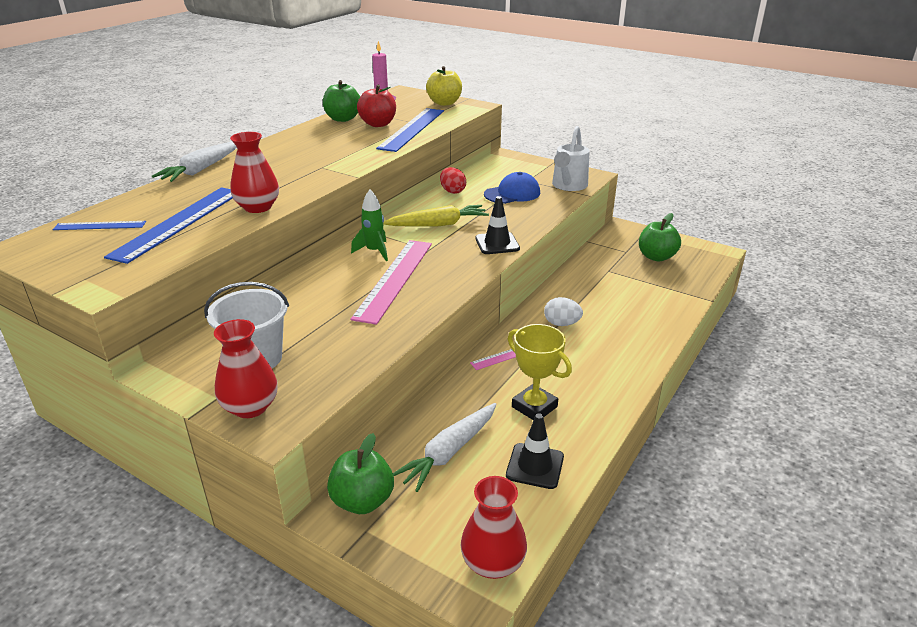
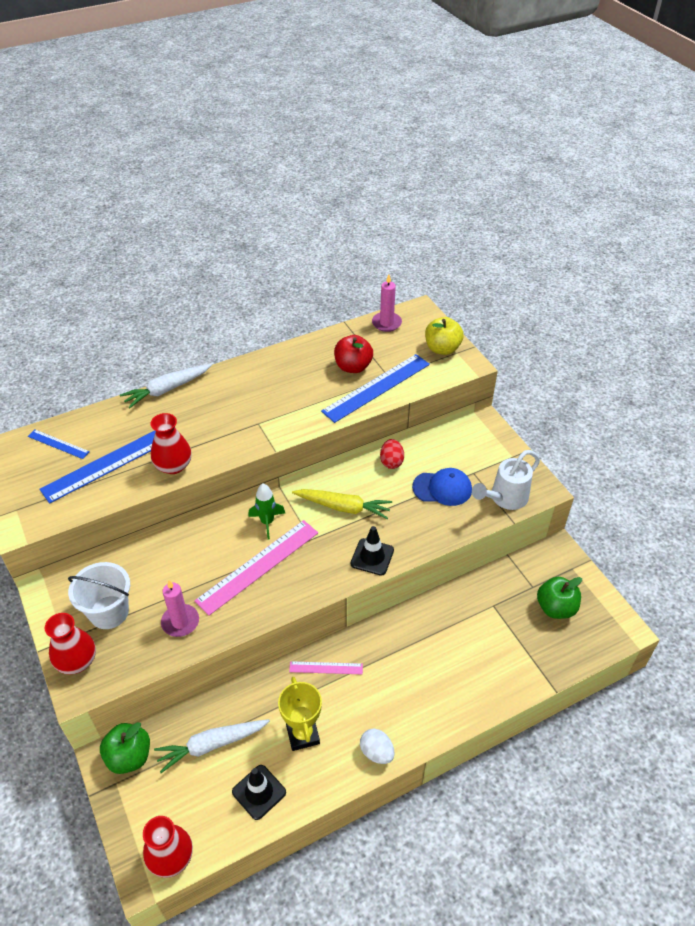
camera: 30 degrees right, 15 degrees up
(343, 119) = (329, 345): green apple -> none
(349, 338) = (180, 622): none -> pink candle
(561, 324) = (396, 653): white egg -> white egg (376, 752)

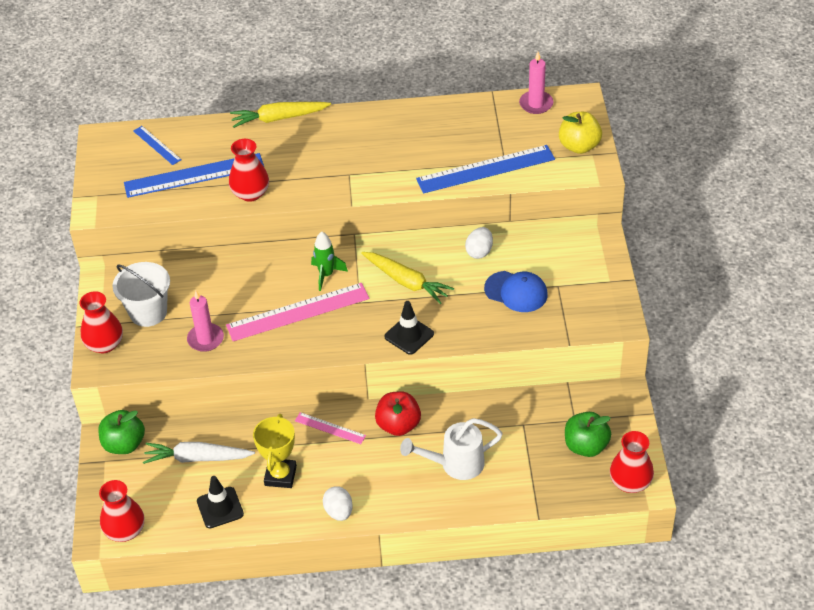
camera: 25 degrees right, 0 degrees up
(167, 389) = (279, 118): white carrot -> yellow carrot
(353, 367) = (473, 142): red apple -> red apple (398, 425)
(391, 462) = (479, 252): red egg -> white egg
(505, 498) = (575, 319): white watering can -> white watering can (455, 464)
(610, 629) = (630, 482): none -> red vase

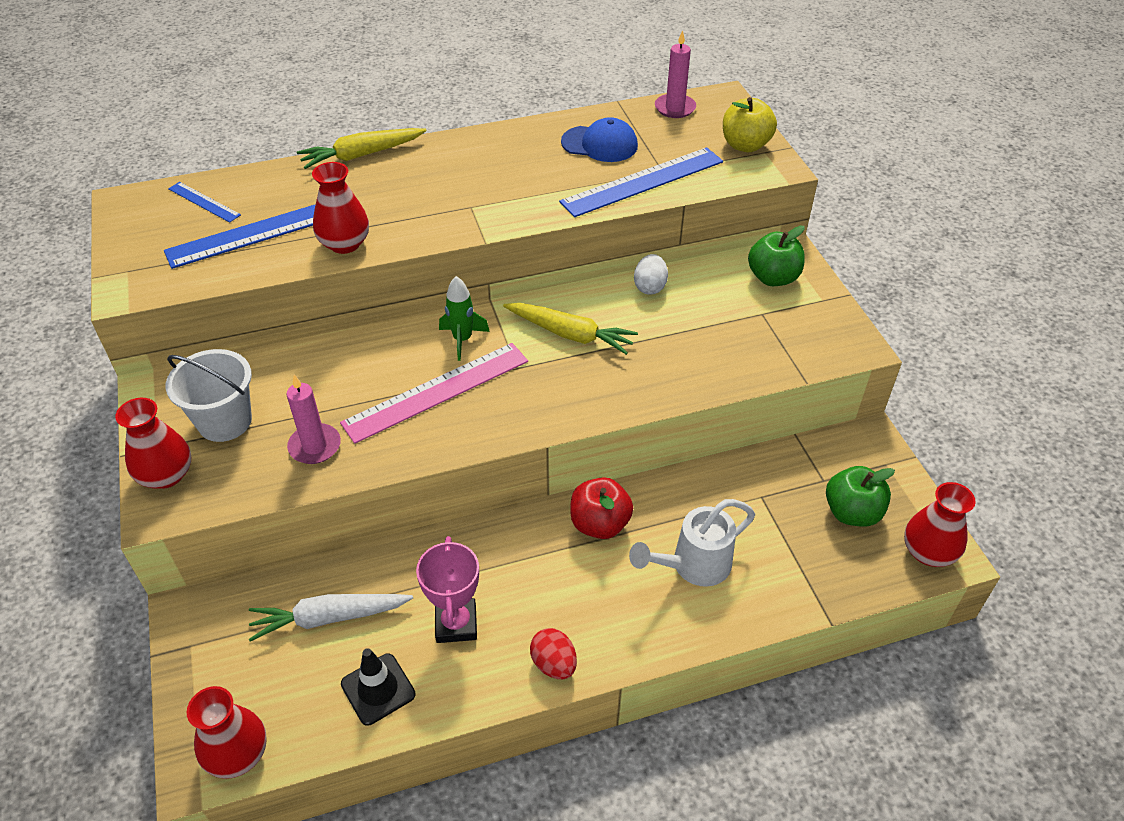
camera: 15 degrees left, 0 degrees up
(124, 444) = (216, 615): green apple -> green apple (773, 278)
(280, 476) = (456, 624): yellow trophy -> pink trophy
(330, 428) = (508, 543): pink ruler -> none
(339, 512) = (554, 664): white egg -> red egg
(409, 335) = (595, 401): black traffic cone -> none
(516, 292) = (714, 328): blue cap -> blue cap (600, 144)

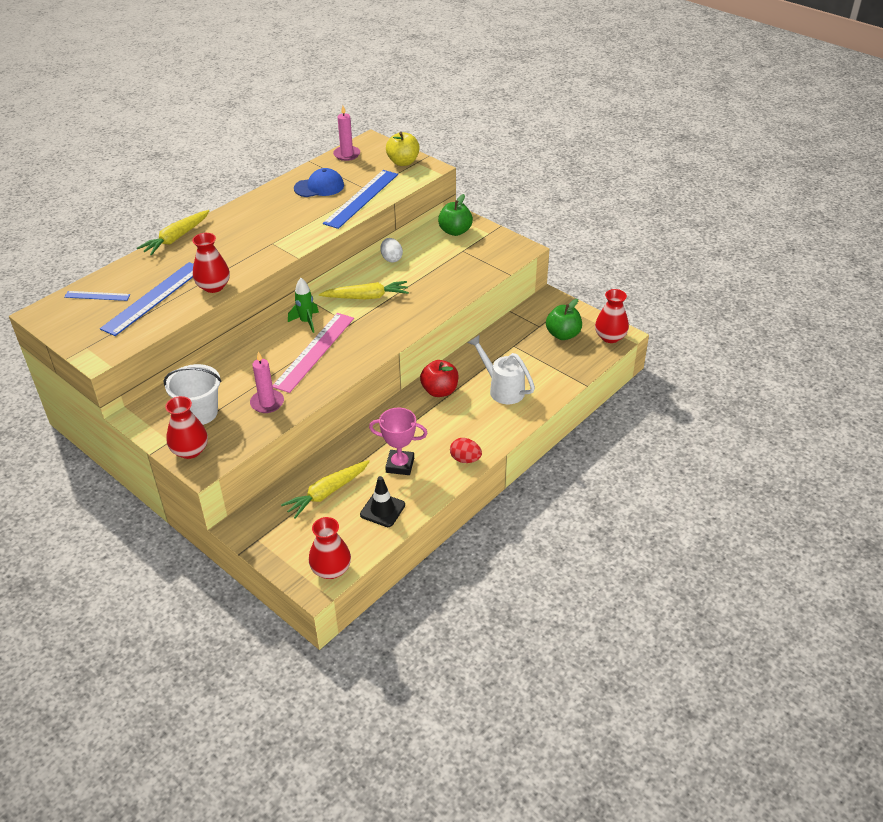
camera: 30 degrees left, 5 degrees down
(329, 618) = (327, 493): white carrot -> yellow carrot
(456, 624) = (400, 465): pink trophy -> pink trophy turned 45 degrees counterclockwise
(693, 566) = (502, 389): white watering can -> white watering can turned 105 degrees clockwise

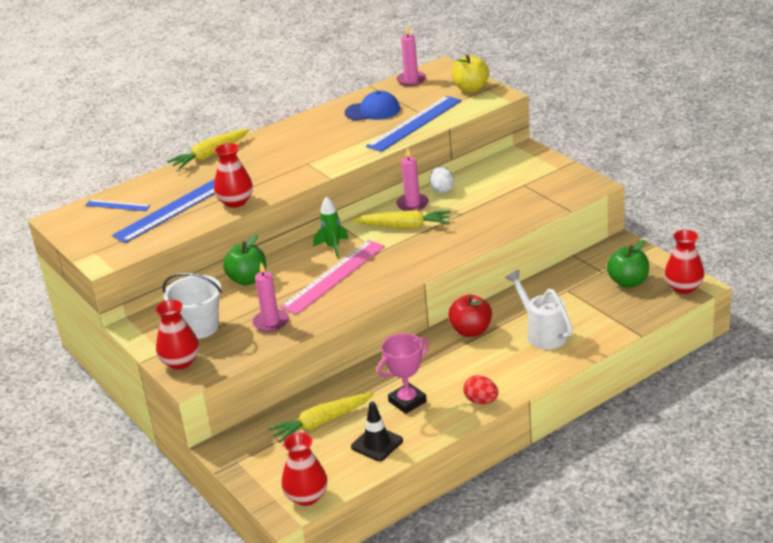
camera: 15 degrees right, 10 degrees down
(368, 274) = (412, 204): none -> pink candle
(400, 465) = (407, 401): pink trophy -> pink trophy turned 60 degrees counterclockwise
(455, 231) = (521, 165): green apple -> green apple (248, 279)

